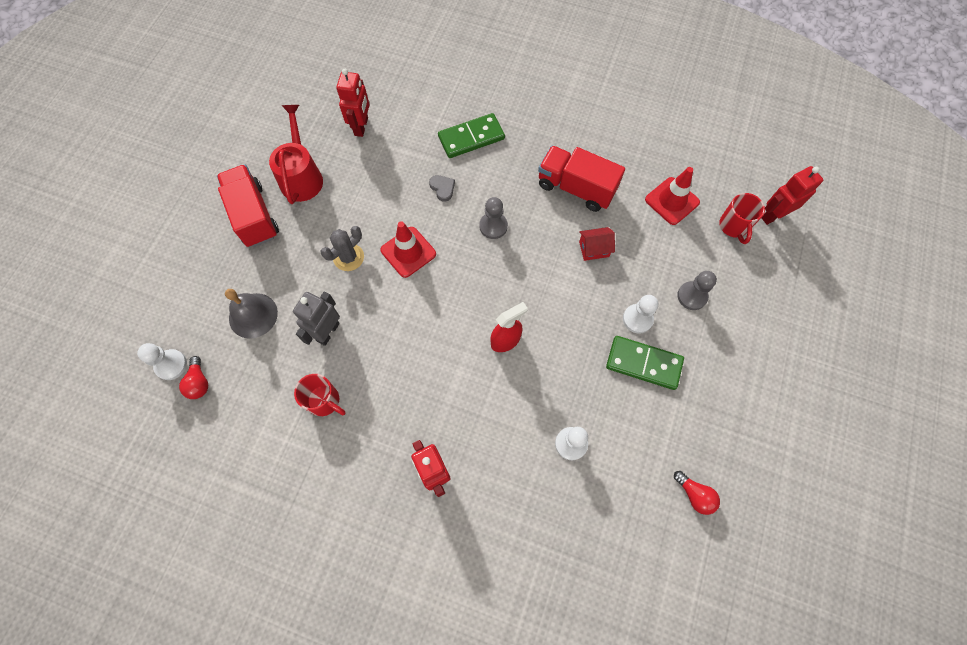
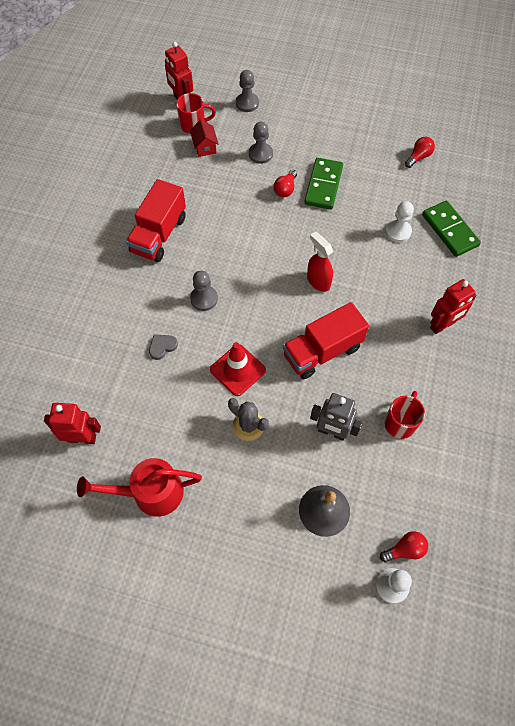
camera: 95 degrees left, 5 degrees down
(254, 216) = (204, 537): red truck -> red truck (322, 351)
(471, 138) = (100, 326): green domino -> green domino (450, 230)
(594, 249) = (222, 220): red house -> red house (205, 147)
(637, 319) = (285, 189): white pawn -> red light bulb
(672, 201) = (170, 165): red traffic cone -> none
(775, 287) = (247, 103): none -> grey pawn

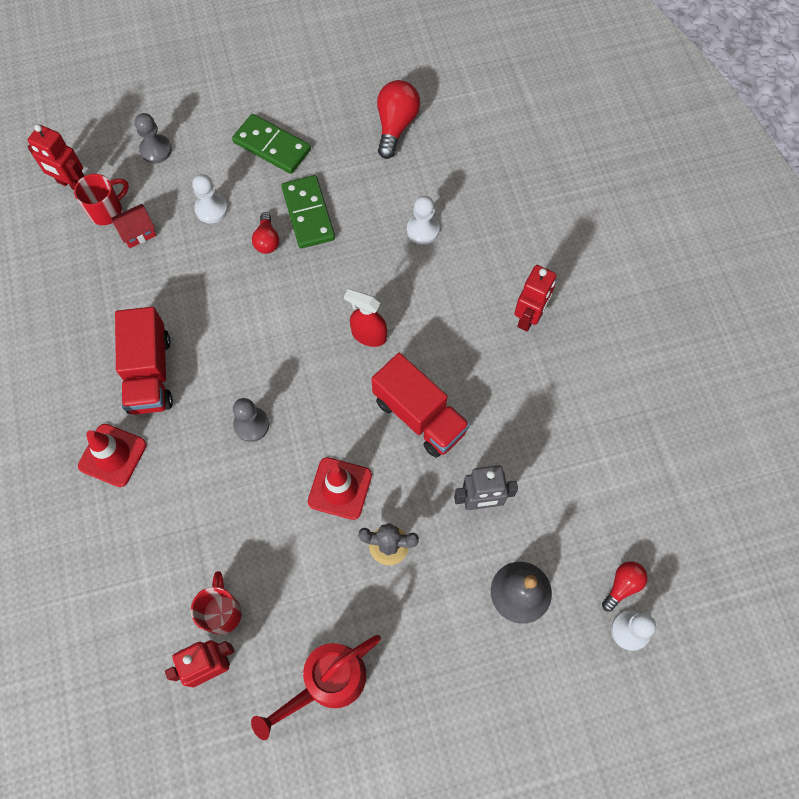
camera: 30 degrees left, 5 degrees up
(104, 272) = (112, 455): none -> red traffic cone
(162, 347) = (238, 508): grey heart -> none
(205, 147) = (138, 232): red house -> red house turned 75 degrees counterclockwise
(260, 154) = (211, 209): grey pawn -> white pawn
(322, 351) = (419, 415): red truck -> red truck turned 75 degrees counterclockwise
(400, 423) = (545, 452): red mug -> red mug (222, 612)
(418, 157) = (395, 126): red light bulb -> red light bulb, size x1.67
(450, 230) = (477, 200): green domino -> green domino (272, 146)

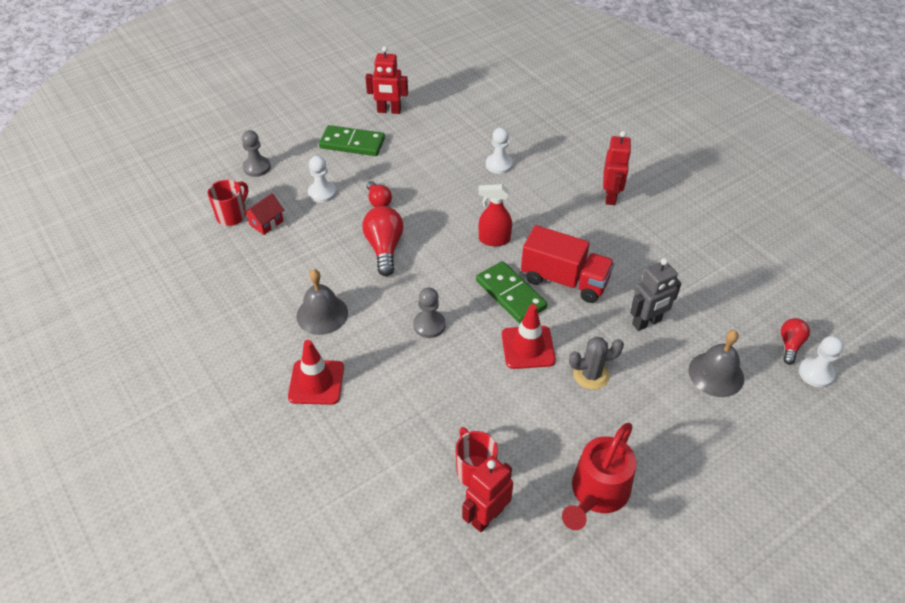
camera: 20 degrees left, 20 degrees down
(71, 184) = (193, 206): red robot -> red robot (389, 111)
(150, 373) = (322, 314): red truck -> grey bell
(308, 214) = (403, 177): green domino -> green domino (511, 294)
(395, 126) = (443, 110): red light bulb -> red light bulb (384, 248)

